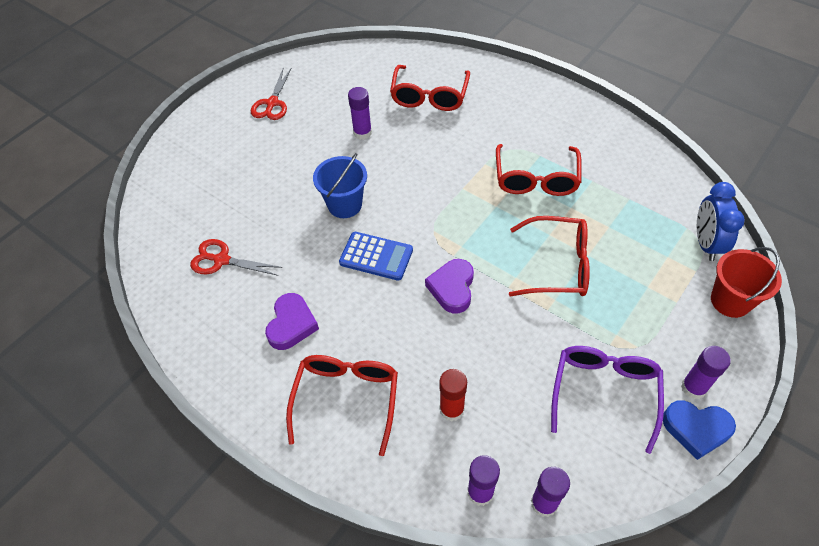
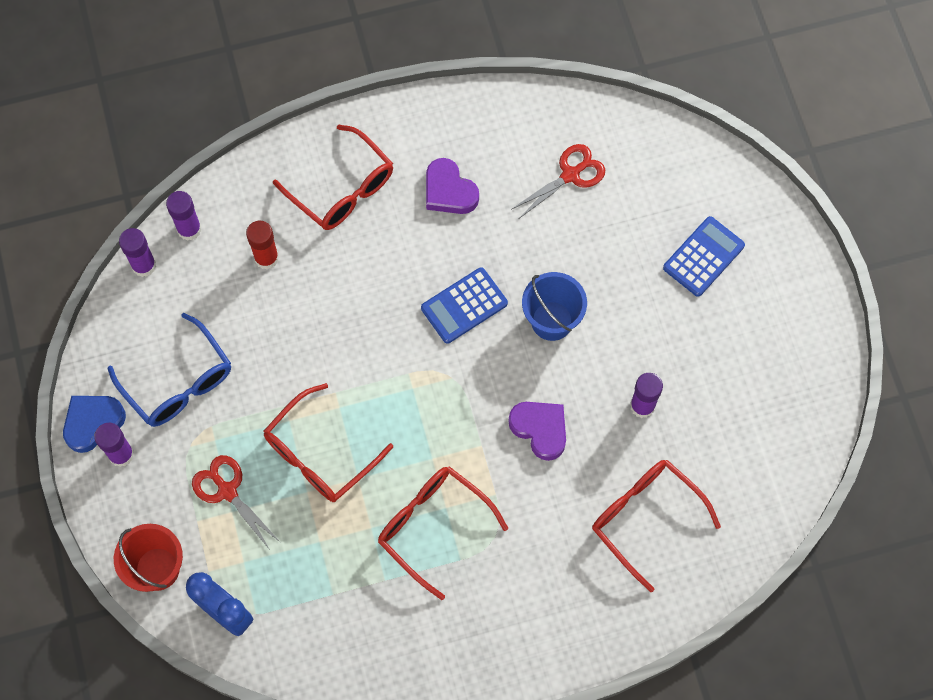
camera: 125 degrees right, 15 degrees up
(234, 159) = (703, 257): none -> blue calculator
(272, 103) = (768, 344): red scissors -> red scissors (227, 491)
(452, 288) = (374, 344): purple heart -> purple heart (540, 429)
(604, 392) = (178, 382): purple glasses -> blue glasses

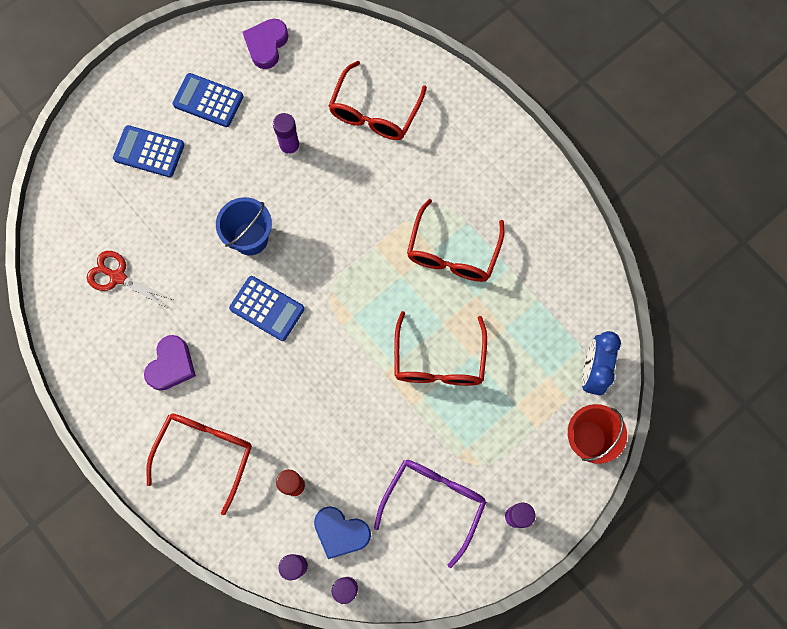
camera: 115 degrees left, 5 degrees up
(93, 422) = (500, 555): blue heart -> blue heart (341, 532)
(178, 382) = (434, 502): blue glasses -> purple glasses
(227, 491) = (501, 417): red scissors -> none
(319, 454) = (439, 361): red glasses -> red glasses turned 75 degrees clockwise
(540, 429) = (342, 210): purple heart -> purple heart (266, 45)
(740, 341) = (208, 101): none -> blue calculator

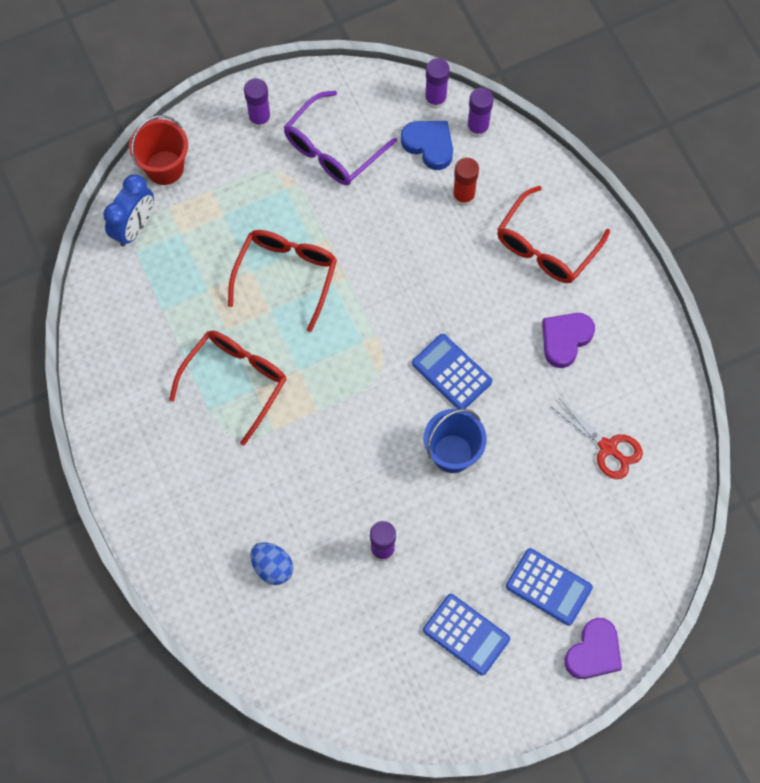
camera: 165 degrees left, 5 degrees down
(266, 45) = (379, 691): purple heart -> purple heart (593, 652)
(374, 112) = (272, 567): red glasses -> blue egg

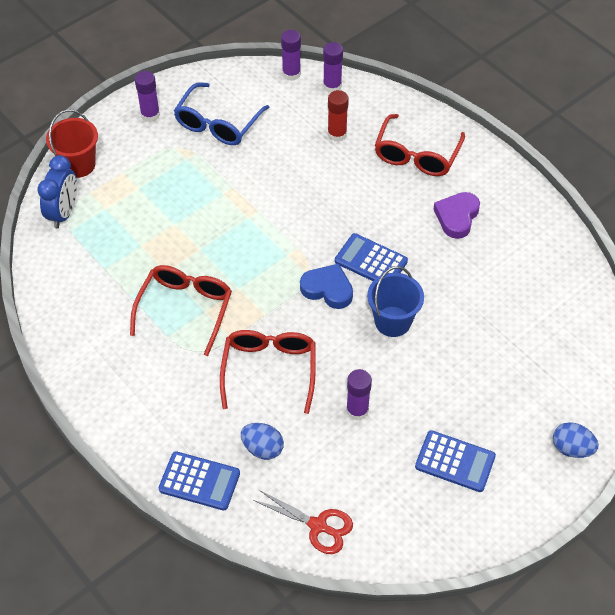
camera: 15 degrees left, 15 degrees down
(286, 275) = (206, 220): red glasses -> red glasses (269, 369)
(332, 149) = (217, 124): purple glasses -> blue glasses
(429, 145) = (297, 105): blue heart -> blue heart (327, 289)
(548, 587) = (513, 405): blue calculator -> blue calculator (199, 481)
(593, 652) = (571, 448): purple heart -> blue egg
(608, 448) = (522, 287): red scissors -> red scissors (318, 526)

